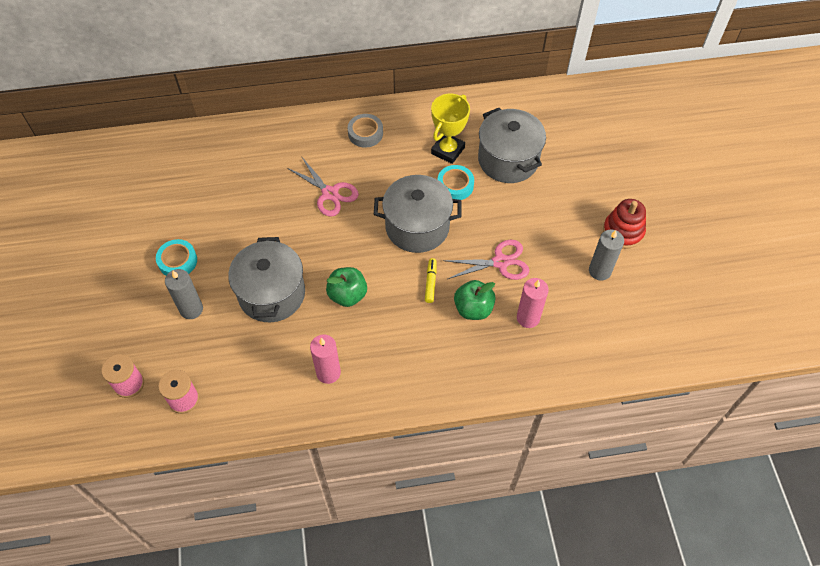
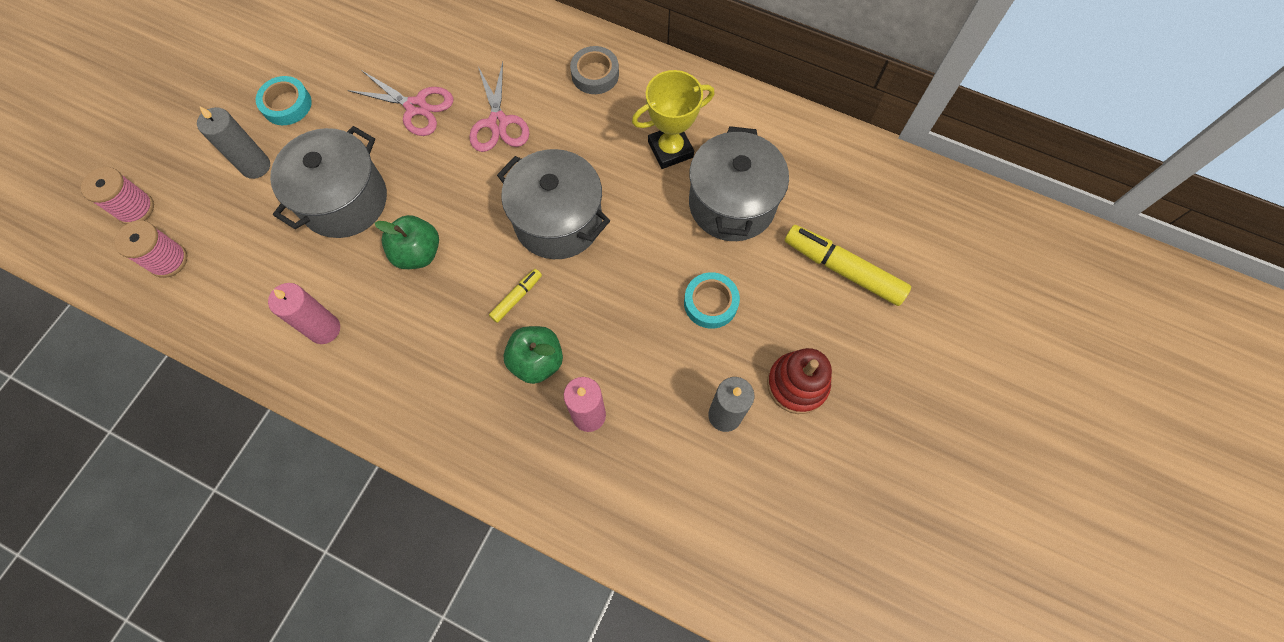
camera: 35 degrees right, 10 degrees up
(455, 185) = (643, 198): turquoise tape -> turquoise tape (710, 303)
(500, 262) = (615, 325): pink scissors -> pink scissors (416, 107)
(596, 159) = (843, 270): none -> yellow marker

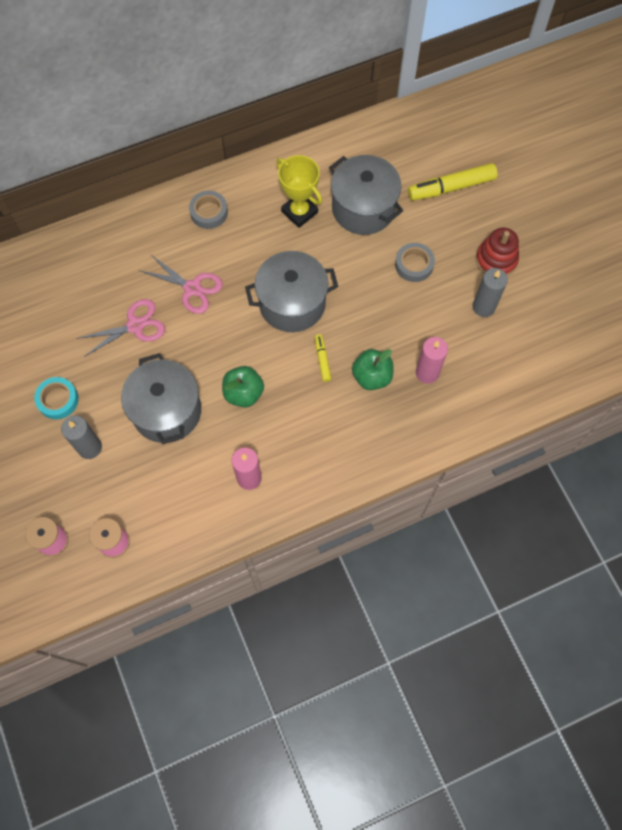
camera: 50 degrees left, 0 degrees up
(670, 149) = (299, 212): yellow trophy -> yellow trophy turned 60 degrees counterclockwise
(710, 303) = (414, 265): turquoise tape -> grey tape

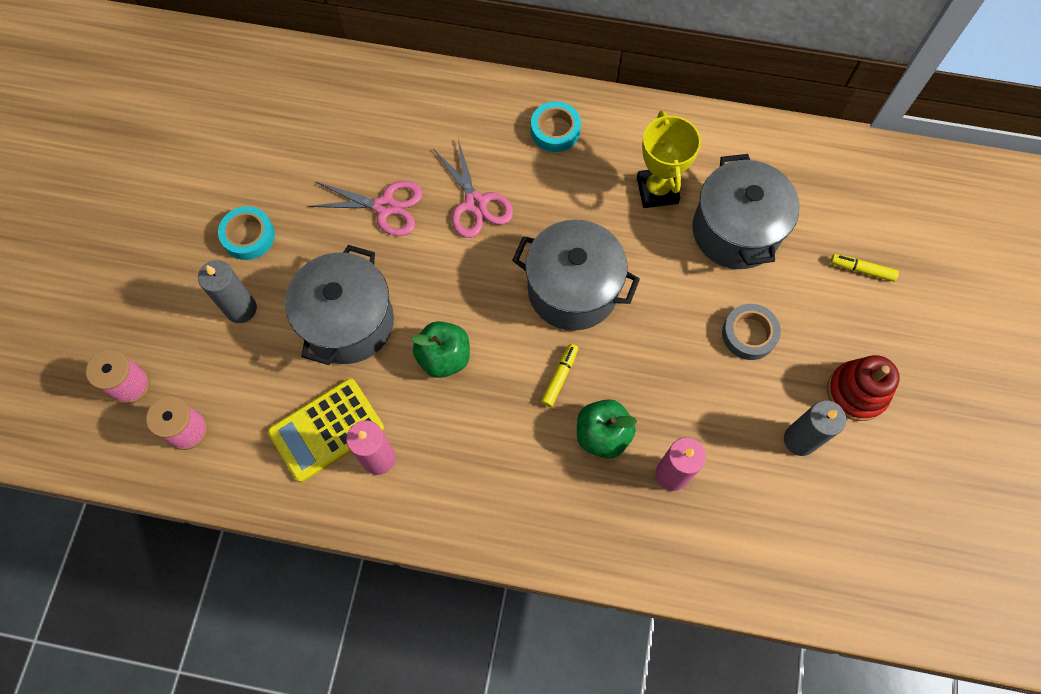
camera: 35 degrees right, 0 degrees up
(203, 483) = (326, 430): none -> yellow calculator
(209, 212) = (555, 130): grey tape -> turquoise tape
(451, 187) = (862, 270): yellow marker -> yellow marker, size x0.51

